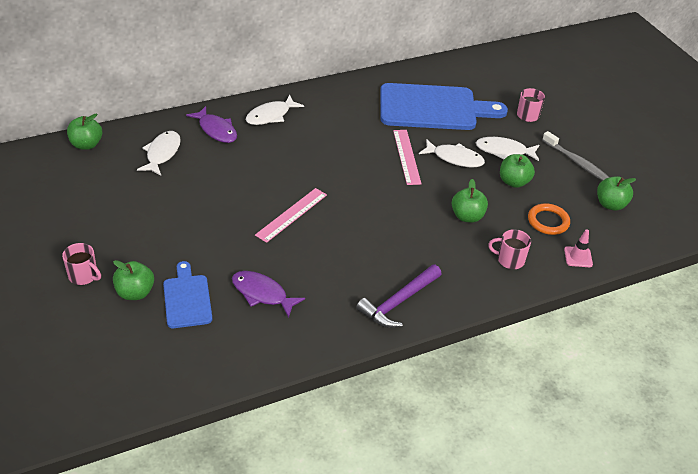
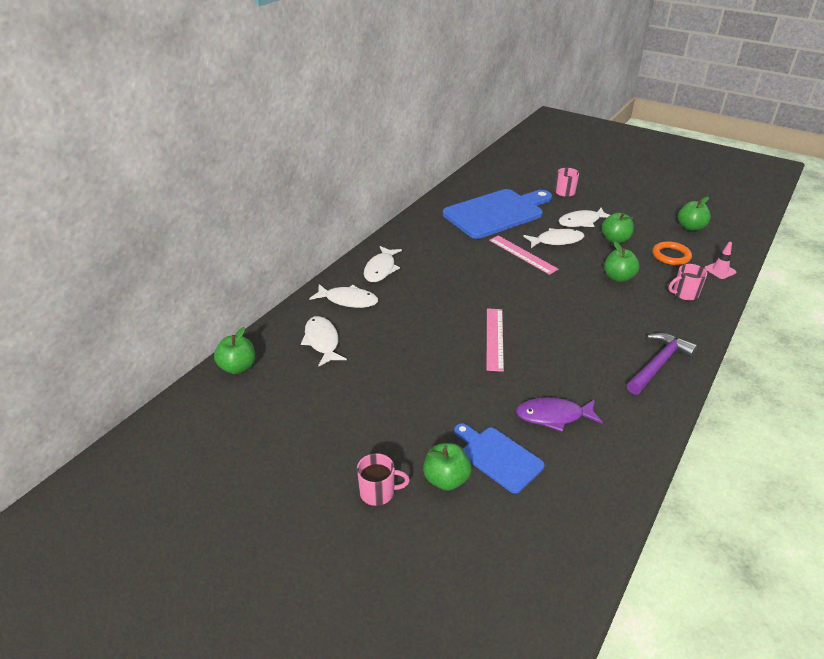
camera: 30 degrees left, 5 degrees down
(216, 130) = (348, 300): purple fish -> white fish
(399, 302) = (658, 364): purple hammer -> purple hammer turned 150 degrees counterclockwise
(577, 162) = (635, 209): grey toothbrush -> none

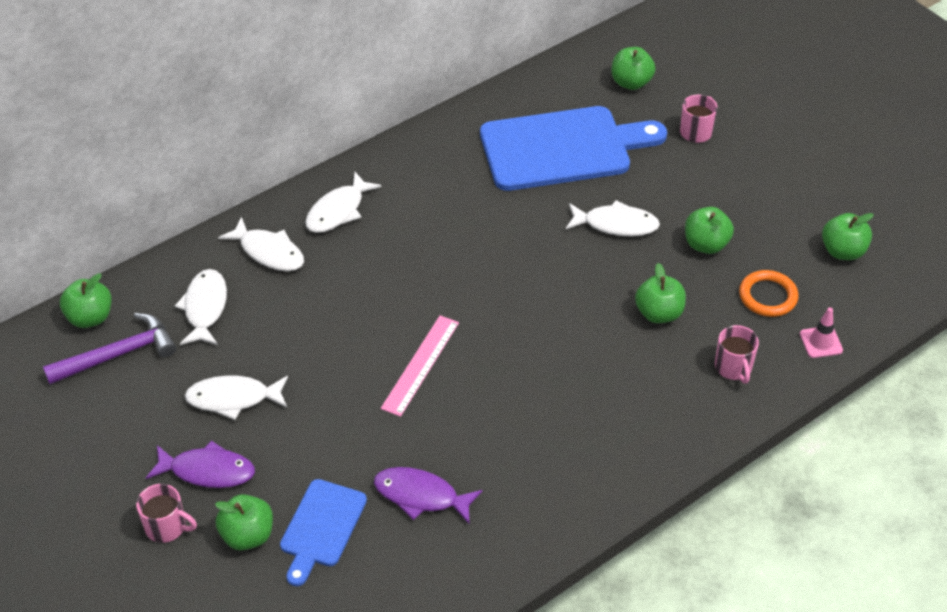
camera: 20 degrees right, 10 degrees up
(387, 443) = (207, 471): none -> purple fish
(498, 457) = (321, 527): blue cutting board -> blue cutting board turned 135 degrees counterclockwise
(511, 178) = (631, 83): none -> green apple
(522, 254) = (549, 236): pink ruler -> none
(581, 222) = (679, 198): white fish -> white fish (233, 399)
(658, 364) = (606, 465): purple hammer -> purple hammer (117, 354)
(684, 294) = (733, 367): pink mug -> pink mug turned 105 degrees counterclockwise

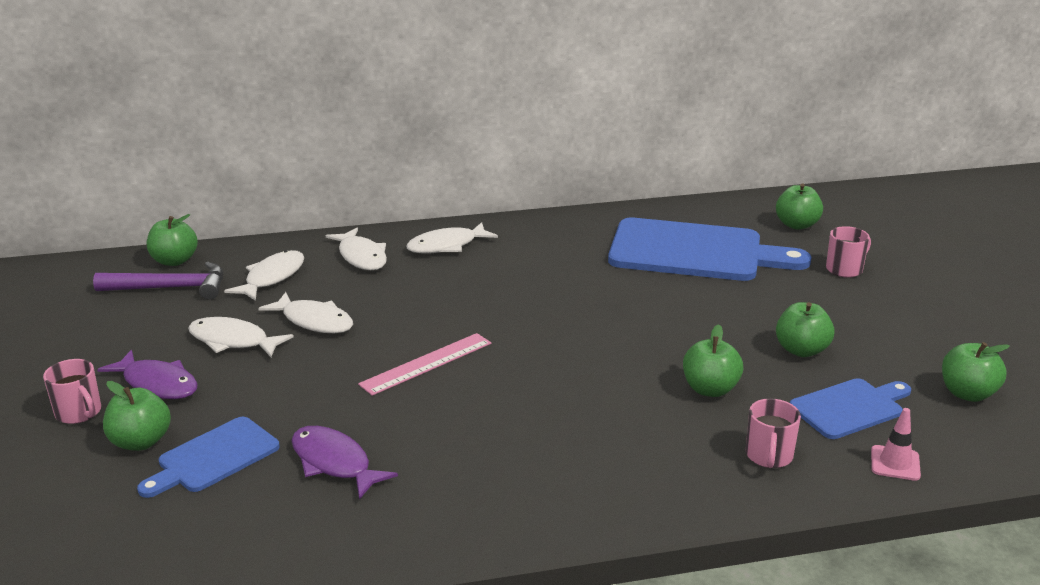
camera: 25 degrees right, 20 degrees down
(616, 224) = (711, 313): white fish -> white fish (314, 321)
(768, 296) = (850, 407): orange ring -> blue cutting board

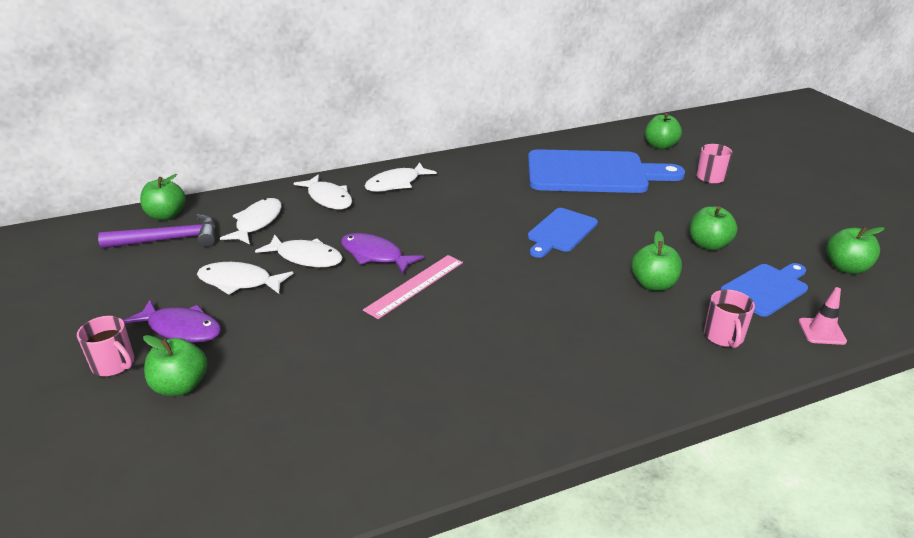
camera: 10 degrees left, 5 degrees up
(214, 457) = (254, 393): blue cutting board -> blue cutting board (561, 232)
(334, 463) = (365, 385): purple fish -> purple fish (375, 255)

